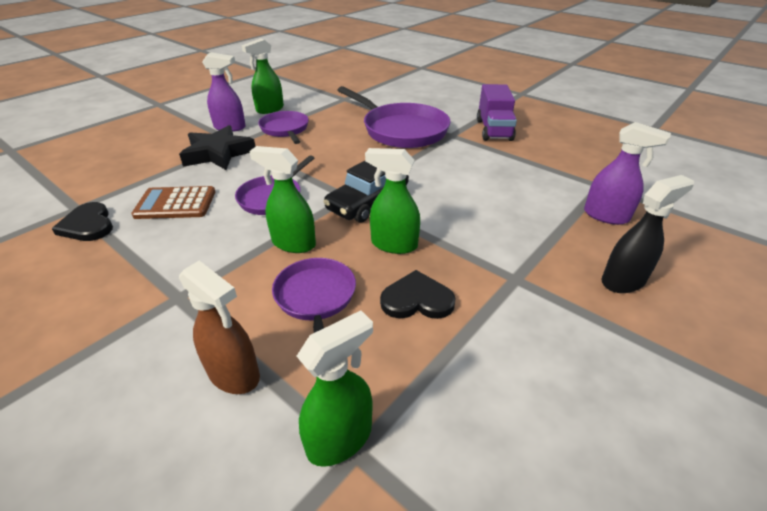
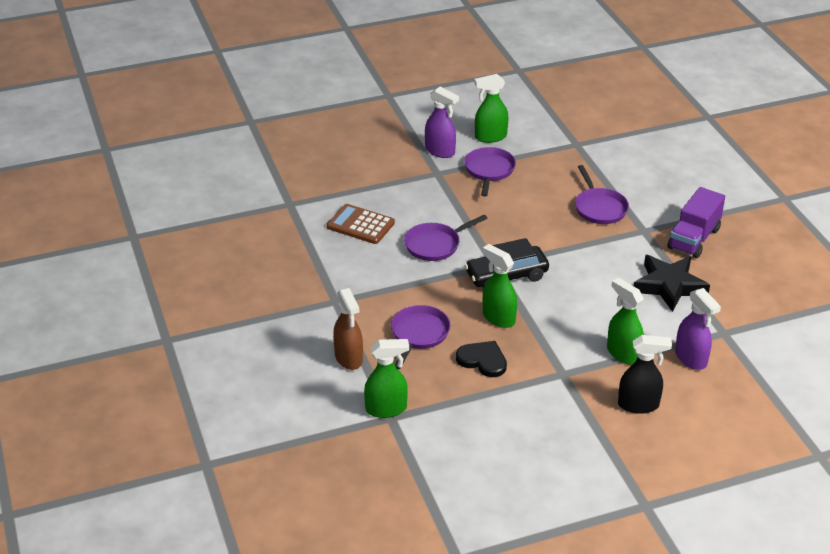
camera: 30 degrees right, 0 degrees up
(88, 225) = (294, 223): black heart -> none
(218, 153) = (415, 181): black star -> black star (669, 286)
(293, 243) = (427, 290): green spray bottle -> green spray bottle (623, 353)
(401, 130) = (599, 208): purple pan -> purple pan, size x0.59

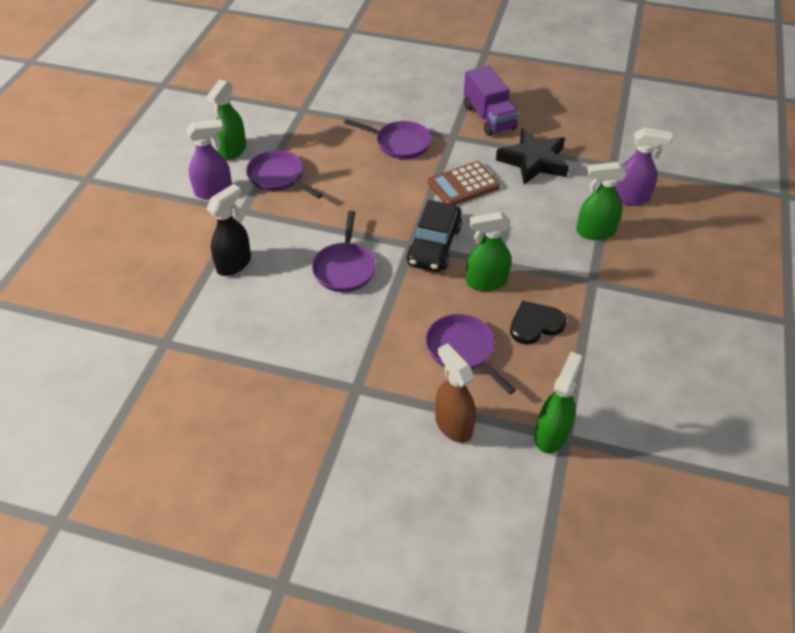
camera: 55 degrees left, 10 degrees up
(349, 358) = (453, 424): brown spray bottle -> brown spray bottle turned 135 degrees counterclockwise
(360, 225) = (259, 305): brown calculator -> brown calculator (463, 185)
(638, 405) = (665, 258): black spray bottle -> black spray bottle (234, 264)

